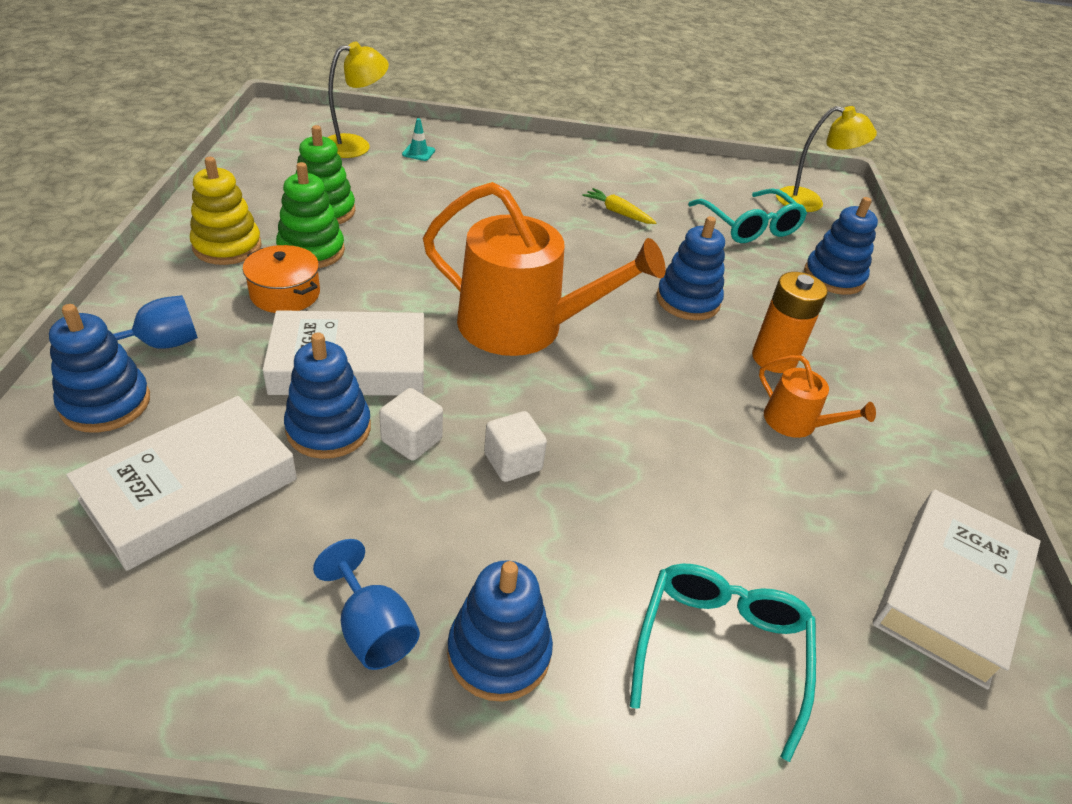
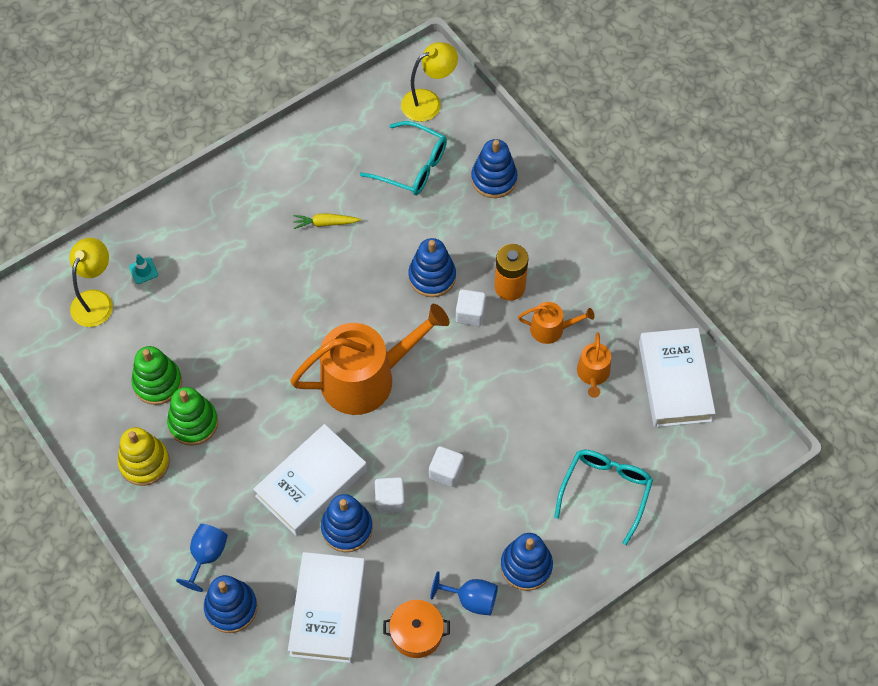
camera: 35 degrees left, 20 degrees up
(285, 294) = (221, 467): orange pot -> orange pot (416, 633)
(702, 351) = (470, 314): none -> white cube
(720, 651) = (605, 491): turquoise glasses -> turquoise glasses turned 45 degrees clockwise
(818, 501) = (593, 374): none -> orange watering can

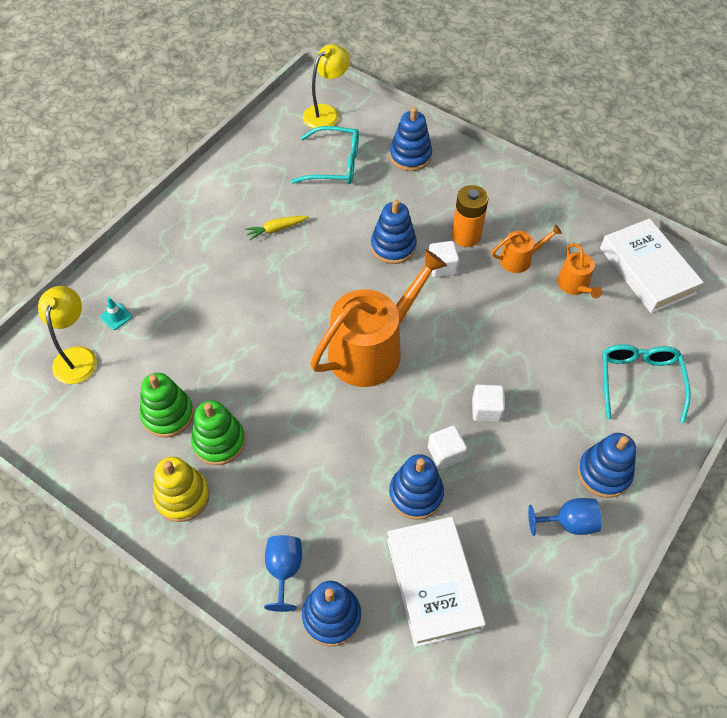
camera: 20 degrees left, 5 degrees down
(311, 483) = (361, 462): white book -> none
(416, 633) = (532, 575): orange pot -> none

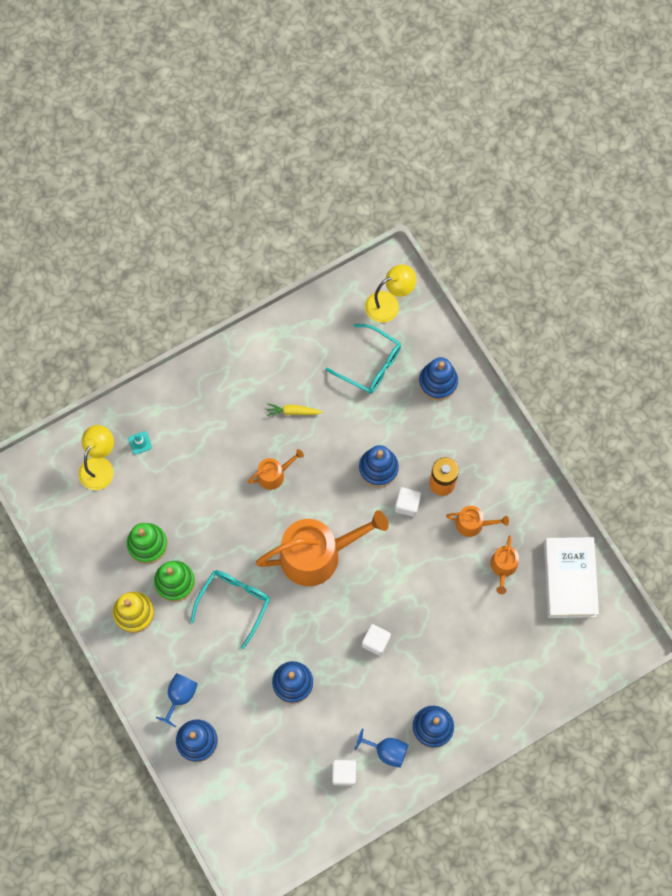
camera: 25 degrees right, 15 degrees up
(284, 291) = (274, 474): none -> orange watering can
(433, 583) = (273, 750): white book -> none
(445, 453) = (329, 662): white cube -> white cube (344, 773)
(639, 381) = (502, 670): turquoise glasses -> turquoise glasses (234, 603)

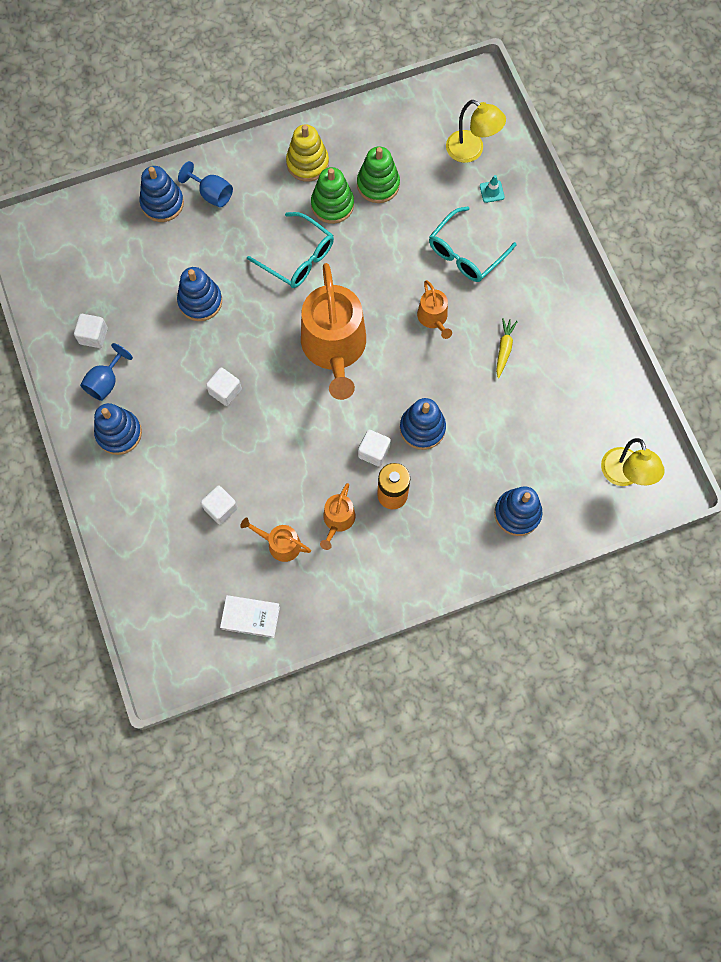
camera: 100 degrees right, 0 degrees up
(370, 364) = (550, 441): turquoise glasses -> turquoise glasses (466, 253)
(482, 623) = (220, 508): none -> white cube
(569, 579) = (250, 617): white book -> white book, size x0.58

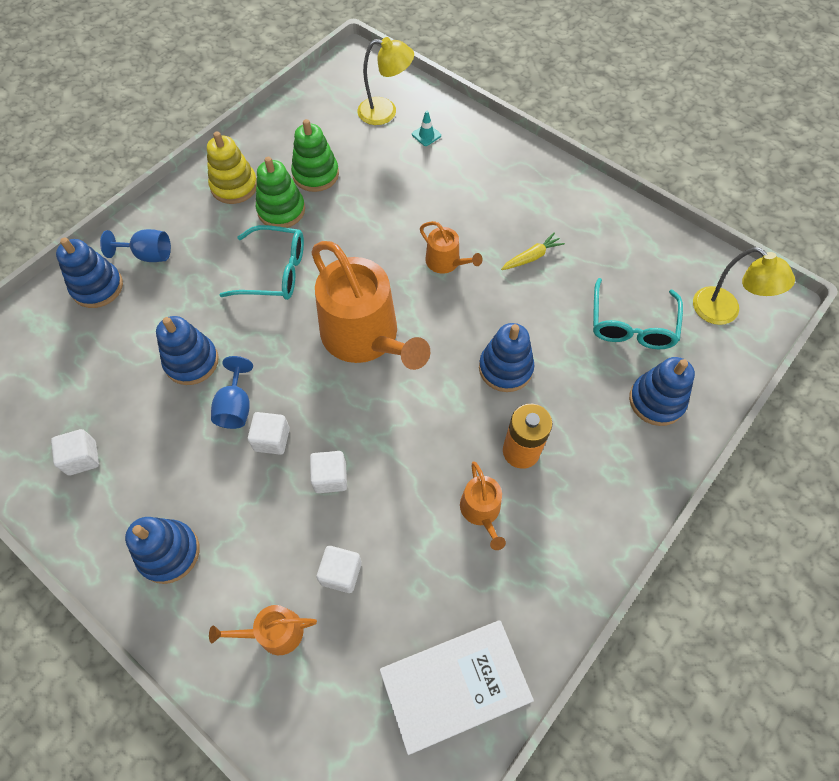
camera: 30 degrees left, 10 degrees down
(106, 382) = (123, 501): blue goblet -> blue goblet (236, 406)
(250, 617) = (454, 686): white book -> white book, size x1.74
(280, 544) = (434, 575): orange watering can -> orange watering can (274, 633)
(374, 452) = (472, 418): white cube -> white cube (330, 477)
(466, 253) = (438, 193): turquoise glasses -> turquoise glasses (631, 325)
(504, 349) = (531, 257): yellow carrot -> yellow carrot turned 75 degrees clockwise

